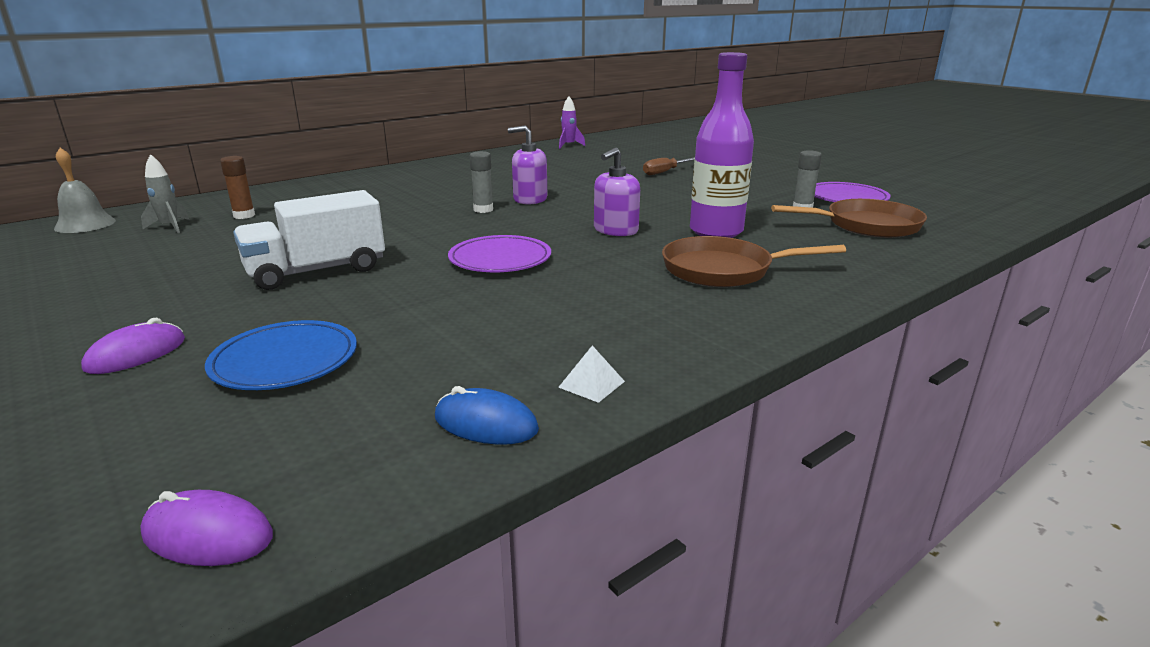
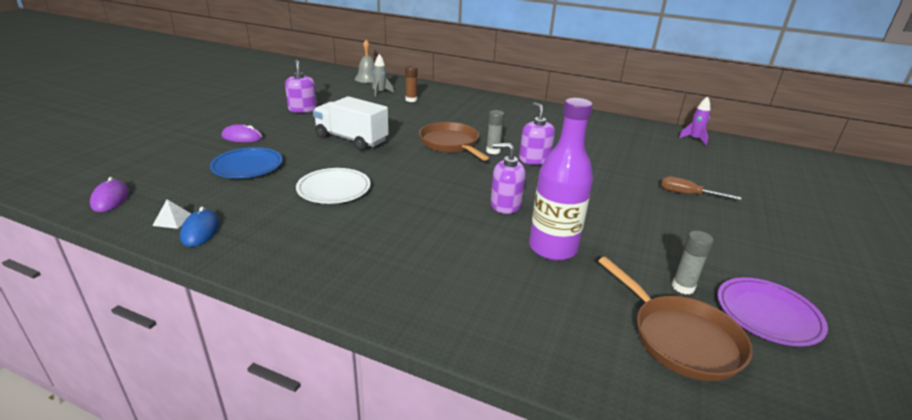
camera: 60 degrees right, 5 degrees up
(111, 287) = (302, 109): none -> purple soap dispenser
(468, 305) = (334, 189): none -> white plate
(500, 259) = (410, 179): purple plate -> none
(591, 384) = (251, 250): white pyramid -> white pyramid (173, 220)
(724, 270) = (465, 266): brown pan -> brown pan (451, 144)

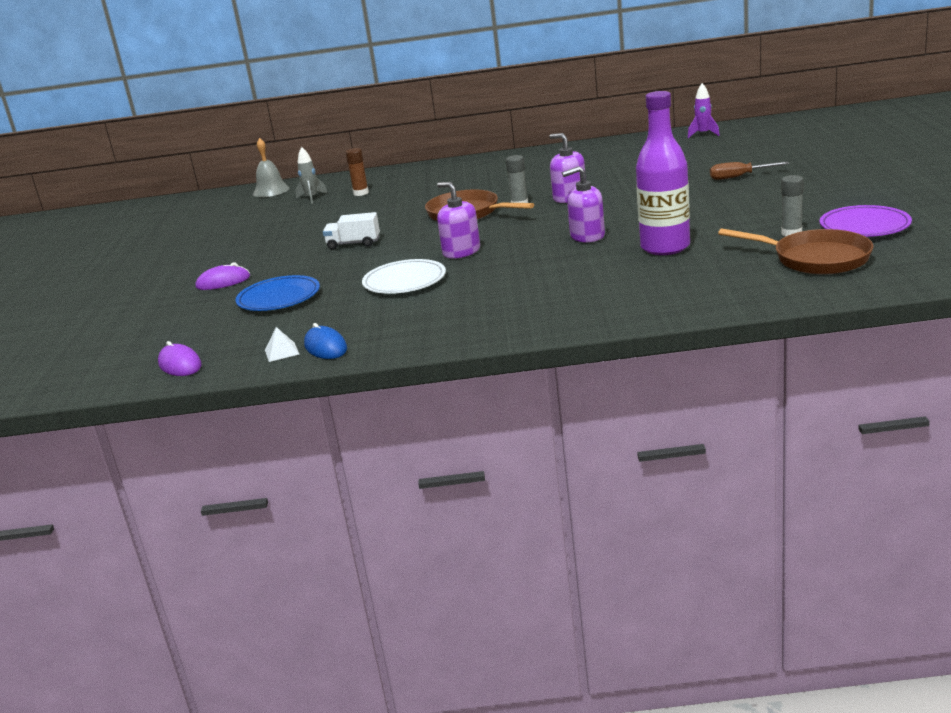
camera: 20 degrees left, 5 degrees down
(302, 109) = (246, 240): purple soap dispenser -> purple soap dispenser (461, 252)
(351, 139) = (353, 244): white truck -> white truck, size x0.58

